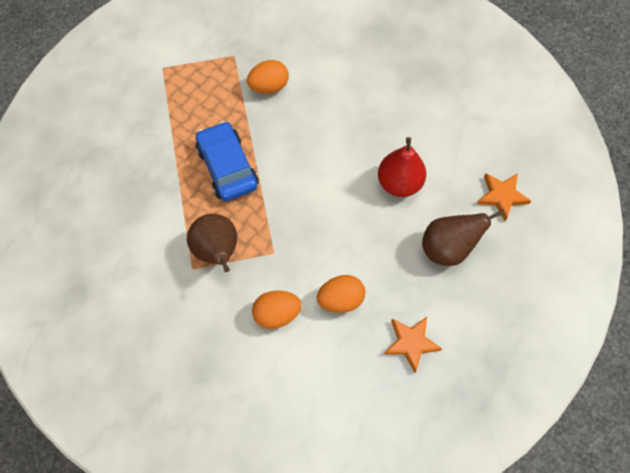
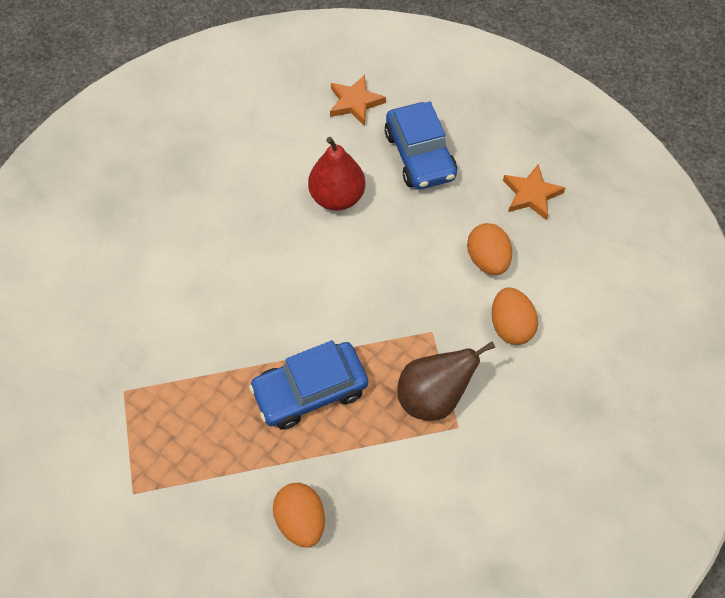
camera: 90 degrees left, 5 degrees down
(269, 87) = (184, 342): orange egg -> orange egg (301, 520)
(447, 248) = (419, 155): brown pear -> blue car

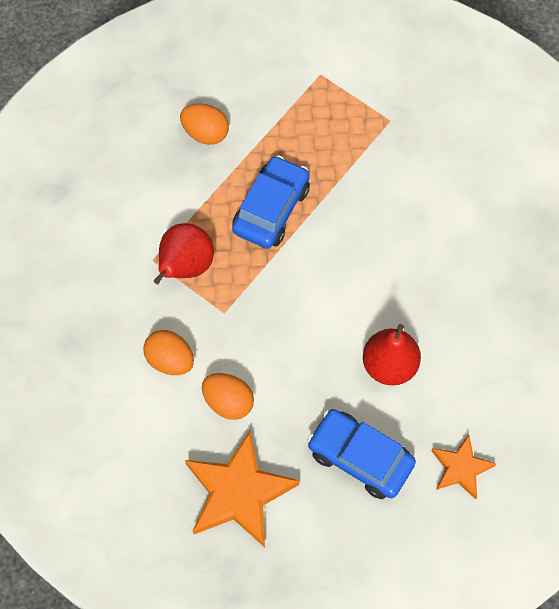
camera: 140 degrees right, 5 degrees up
(433, 397) = (185, 266): brown pear -> red pear
(531, 194) = (238, 492): orange star -> orange star, size x1.77

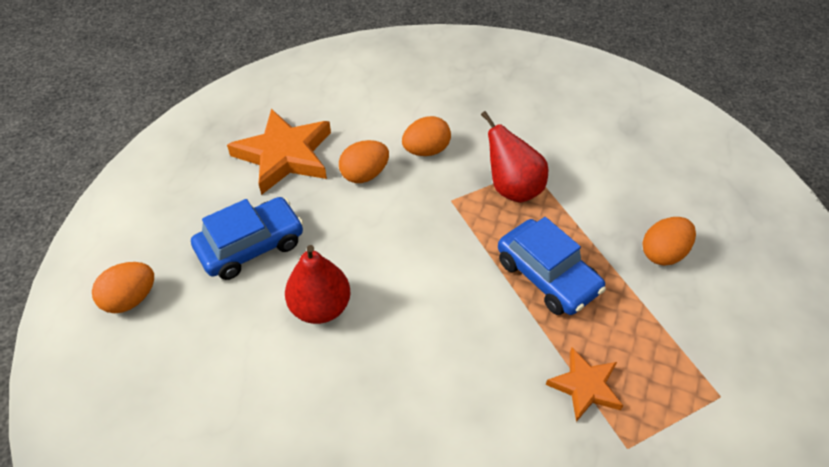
camera: 115 degrees right, 15 degrees down
(460, 468) = (181, 321): orange star -> orange star (585, 386)
(464, 525) = (131, 299): none -> orange egg

